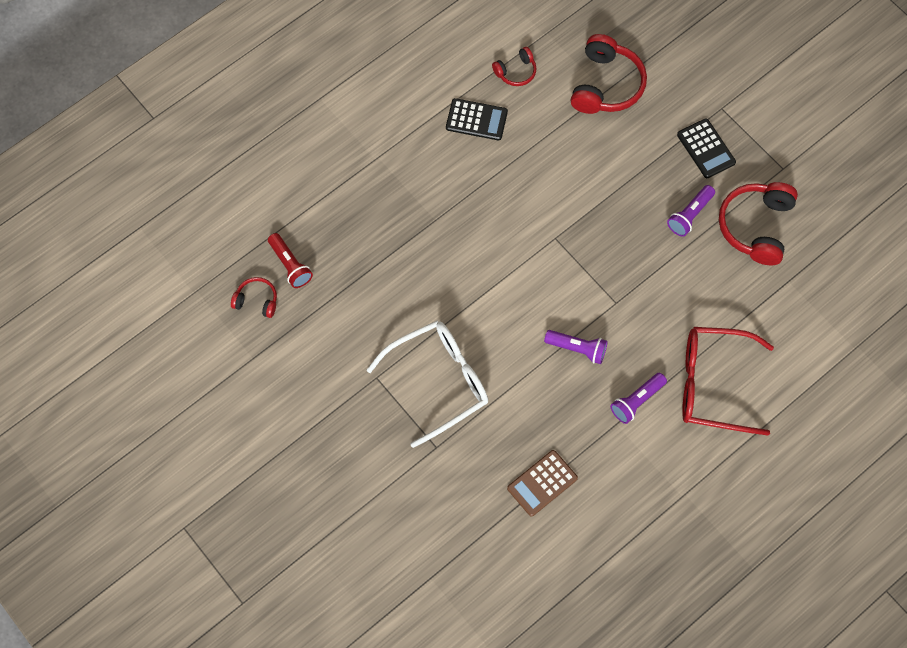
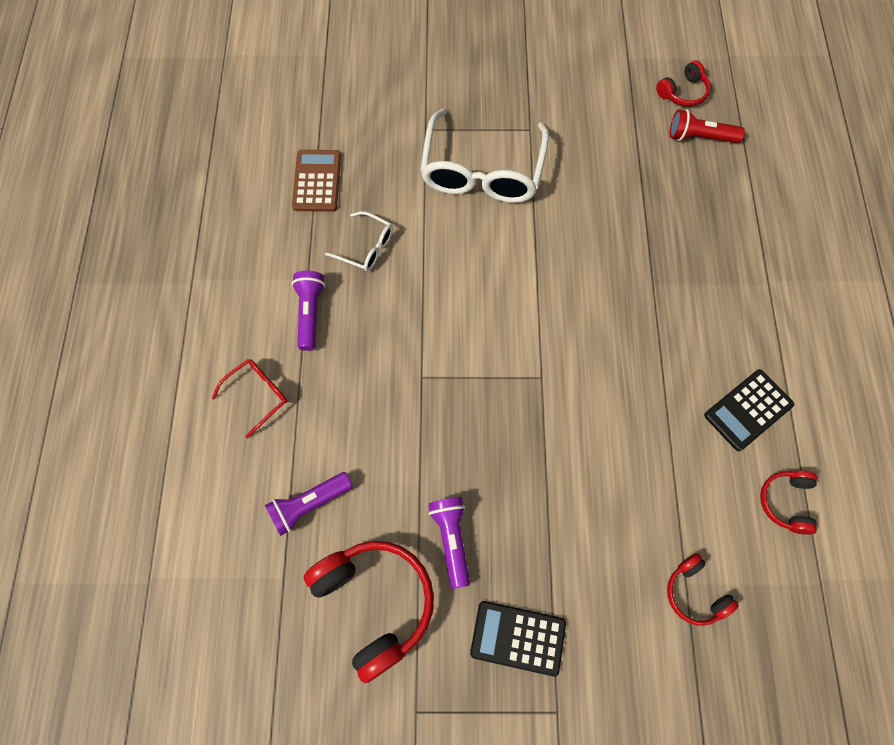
camera: 130 degrees right, 0 degrees up
(562, 407) = (366, 247): none -> white glasses
(577, 349) = (407, 304): purple flashlight -> purple flashlight (309, 505)
(606, 85) = (695, 593): red headphones -> red headphones, size x0.53
(713, 384) = (257, 395): red glasses -> red glasses, size x0.48

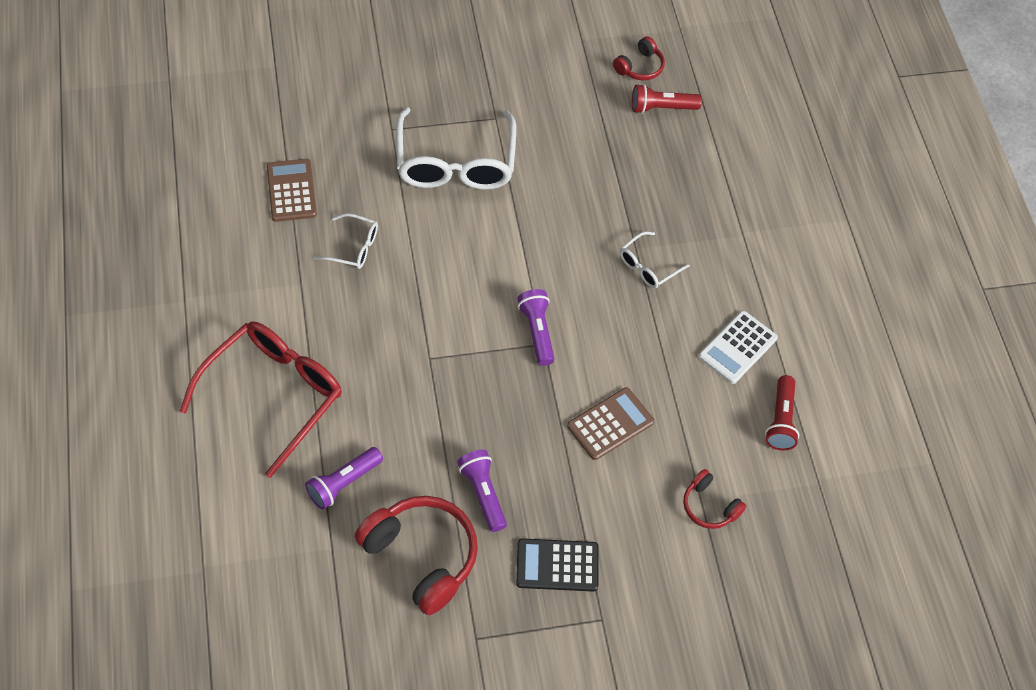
camera: 15 degrees left, 10 degrees down
(257, 395) = (273, 395): red glasses -> red glasses, size x2.10
(310, 313) = (310, 314): purple flashlight -> purple flashlight (537, 331)
(599, 479) = (610, 424): none -> brown calculator
(663, 306) = (648, 266): none -> white glasses
(748, 410) = (737, 347): black calculator -> white calculator
(786, 502) = (780, 420): red headphones -> red flashlight

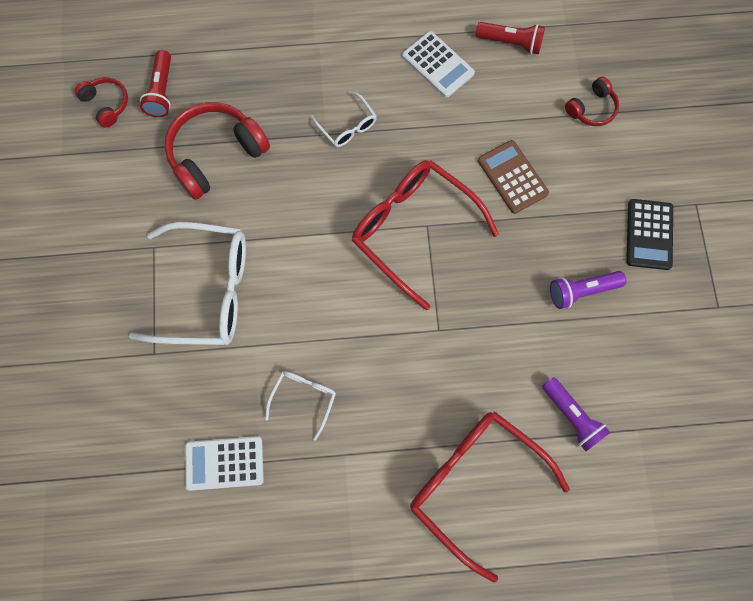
camera: 80 degrees left, 15 degrees up
(291, 191) = (224, 463): brown calculator -> white calculator
(421, 556) = (644, 348): red headphones -> red headphones (216, 154)
(537, 331) = (413, 230): purple flashlight -> red glasses

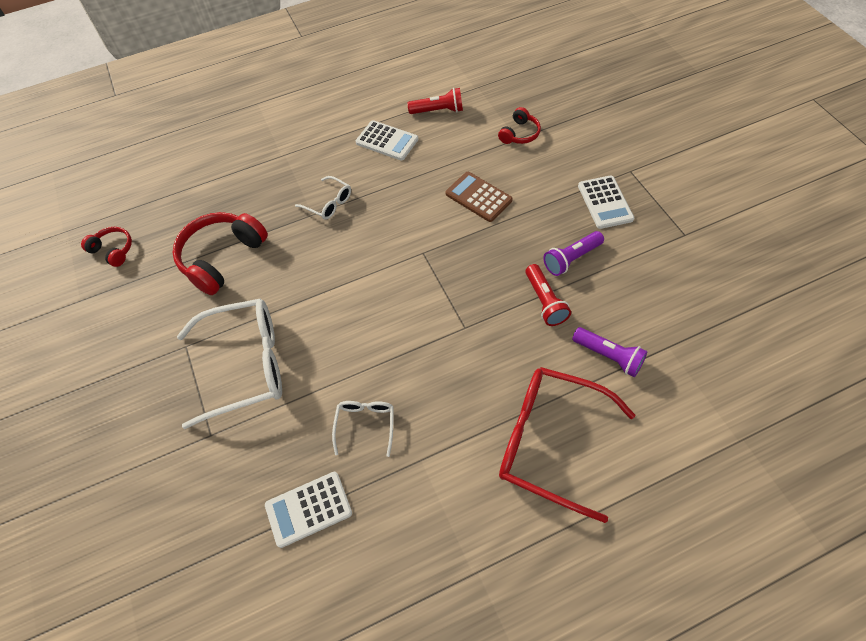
camera: 15 degrees left, 15 degrees down
(161, 91) = (160, 226): red flashlight -> red flashlight (545, 301)
(413, 230) = (413, 259): red glasses -> none
(649, 234) = (605, 202): black calculator -> white calculator

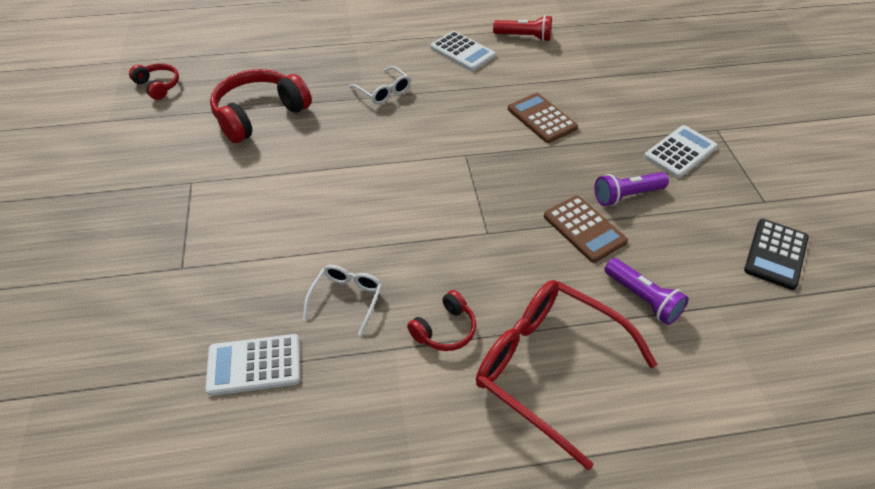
camera: 10 degrees right, 10 degrees down
(246, 365) = (244, 213): white glasses -> none
(519, 134) = (604, 73): red headphones -> red headphones (445, 330)
(545, 301) = (584, 229): red flashlight -> brown calculator
(605, 202) = (680, 152): white calculator -> white calculator turned 135 degrees counterclockwise
(704, 284) = (776, 254): none -> black calculator

